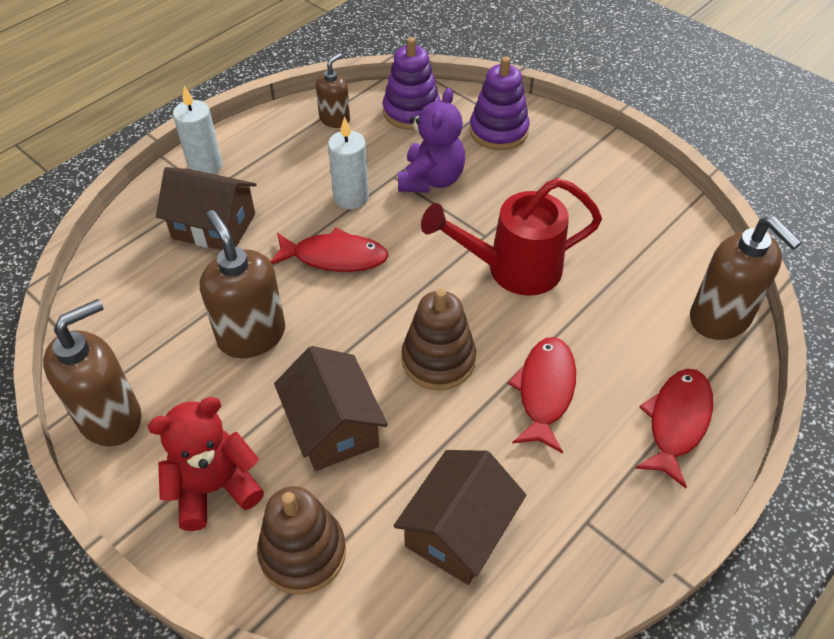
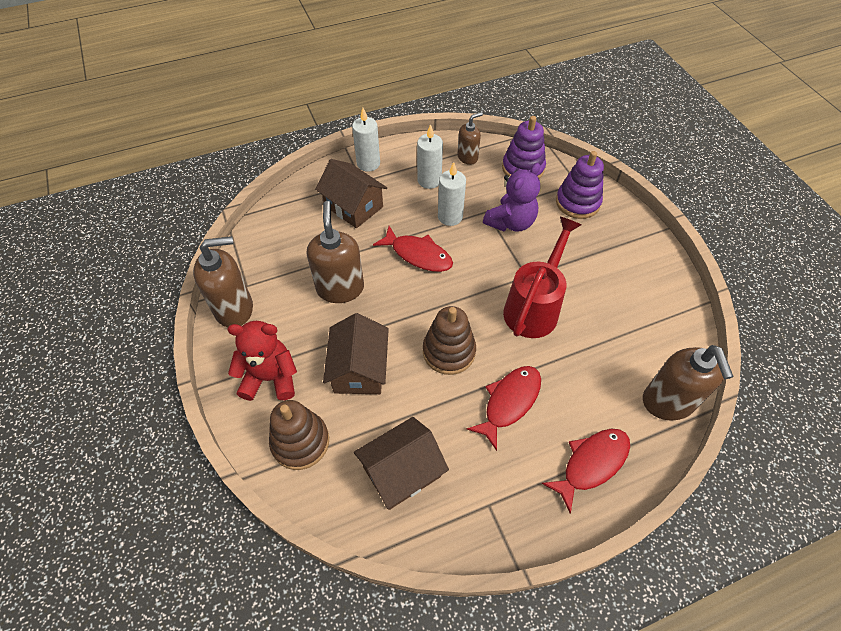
camera: 25 degrees right, 5 degrees up
(300, 162) = (429, 180): none -> white candle
(513, 269) = (534, 307): red watering can -> red watering can turned 105 degrees clockwise

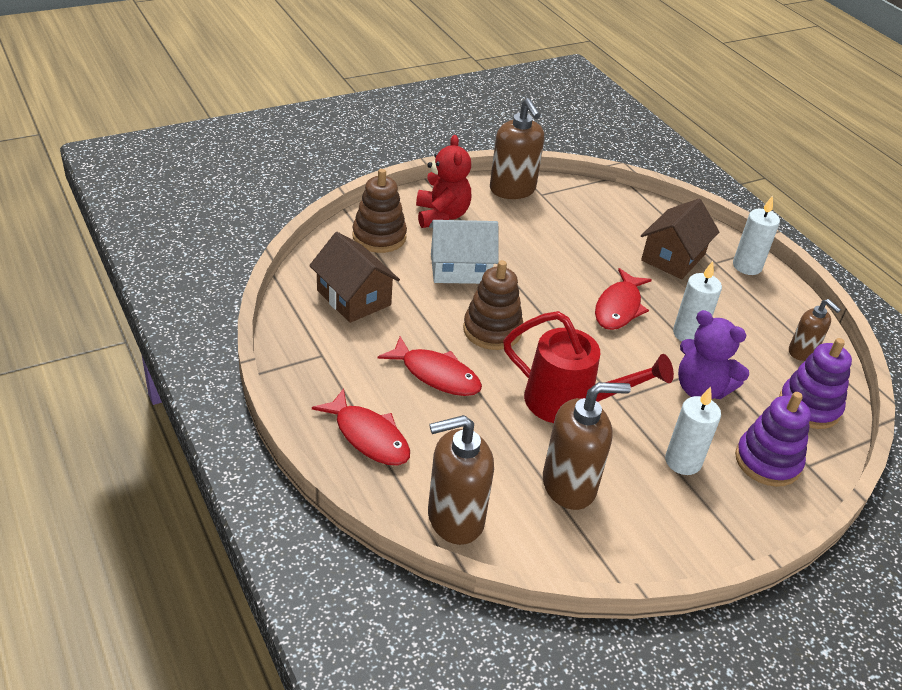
camera: 80 degrees right, 15 degrees down
(340, 288) = (555, 252): brown soap dispenser -> brown soap dispenser (569, 485)
(359, 369) = (460, 268): brown house -> white house
(429, 180) = (742, 316): white candle -> white candle (683, 461)

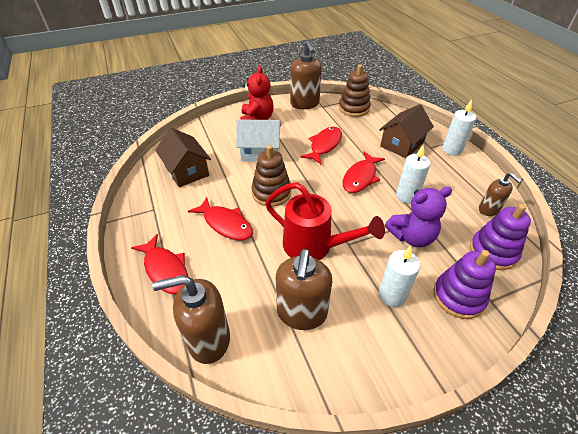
camera: 10 degrees right, 5 degrees up
(379, 237) = (214, 132): brown stacking toy -> brown stacking toy (354, 108)
(557, 258) = (324, 145): none -> red fish
(569, 485) = (302, 313): brown soap dispenser -> brown soap dispenser turned 105 degrees clockwise
(701, 389) = (412, 237): purple teddy bear -> purple teddy bear turned 60 degrees counterclockwise

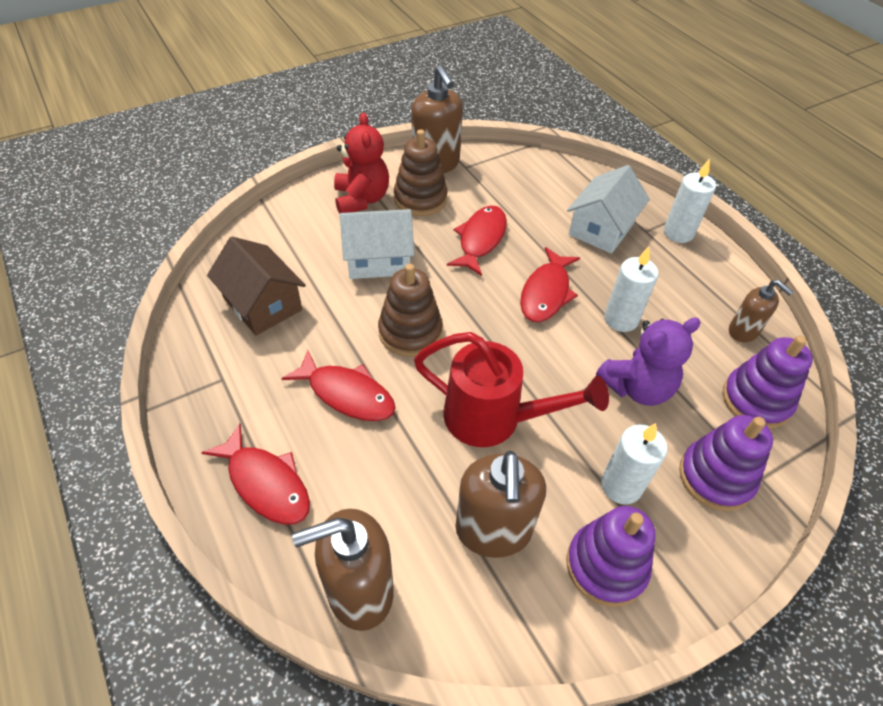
camera: 10 degrees left, 5 degrees up
(354, 108) = (517, 168): brown stacking toy -> brown stacking toy (420, 199)
(374, 344) = (606, 566): none -> purple stacking toy
(402, 144) = (601, 228): brown house -> white house

